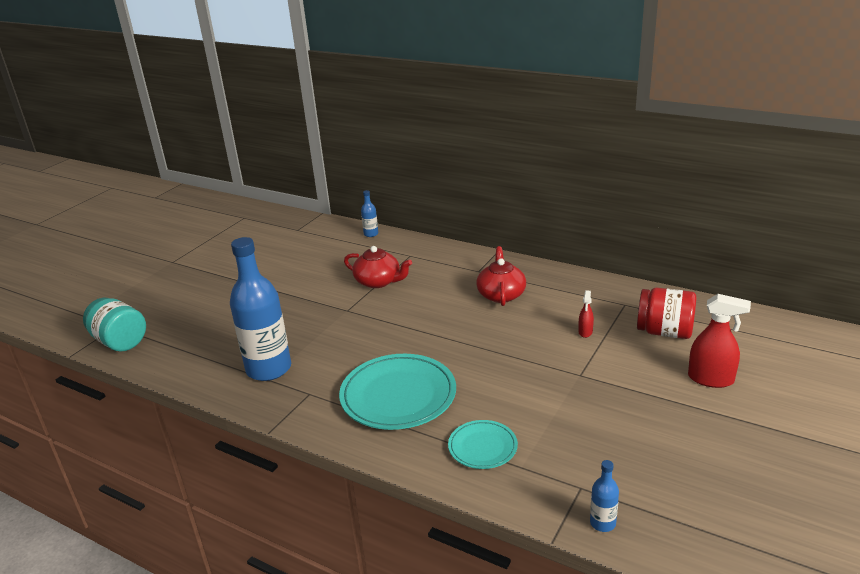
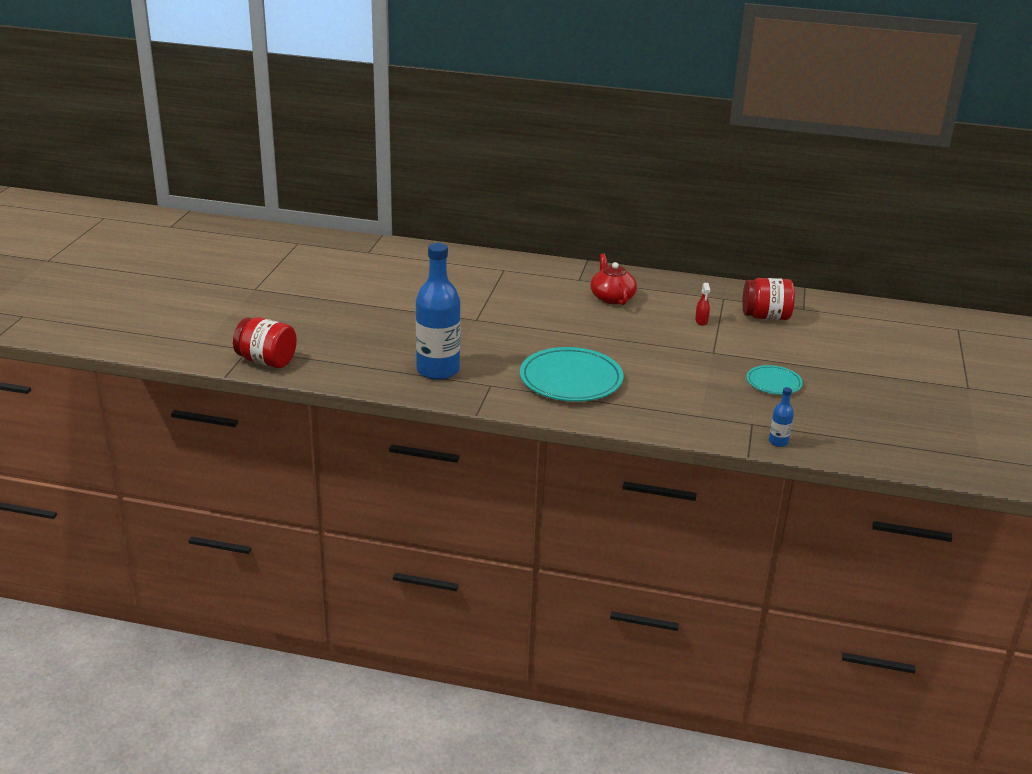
camera: 20 degrees left, 0 degrees up
(120, 341) = (266, 361): turquoise jar -> red jar
(371, 234) = (450, 252): blue bottle -> none
(378, 281) = (489, 294): red teapot -> none
(482, 447) = (663, 407): turquoise plate -> turquoise plate (773, 383)
(711, 379) = (816, 347): red spray bottle -> none

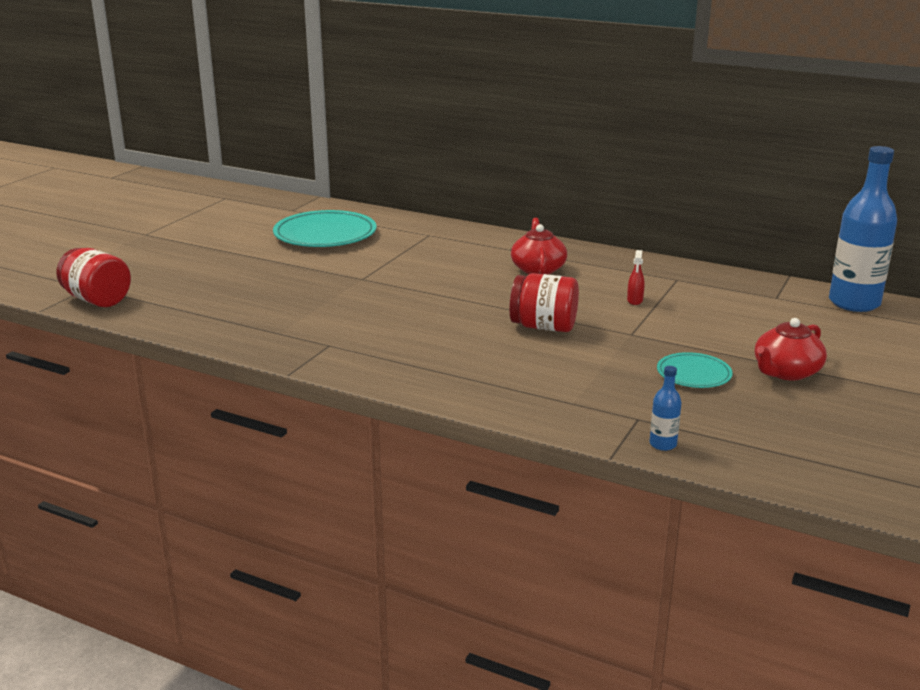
camera: 15 degrees right, 5 degrees down
(438, 370) = (279, 324): blue bottle -> blue bottle (854, 303)
(571, 379) = (431, 347): turquoise plate -> turquoise plate (325, 234)
(765, 316) = (721, 302): red jar -> red jar (543, 327)
(836, 374) = (786, 372): none -> red teapot

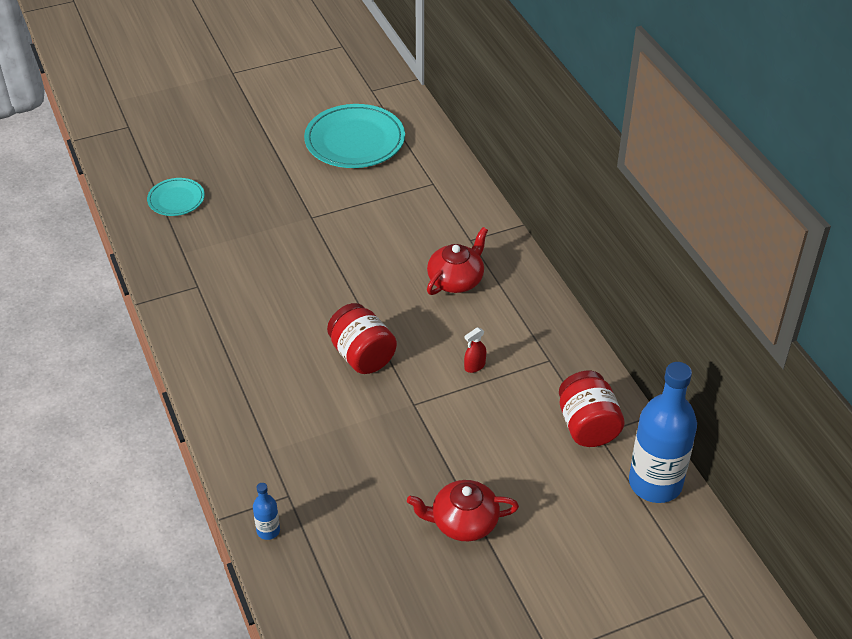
camera: 40 degrees right, 20 degrees up
(97, 300) = (118, 146): red jar -> red jar (587, 426)
(693, 374) = (392, 478): turquoise plate -> turquoise plate (176, 199)

